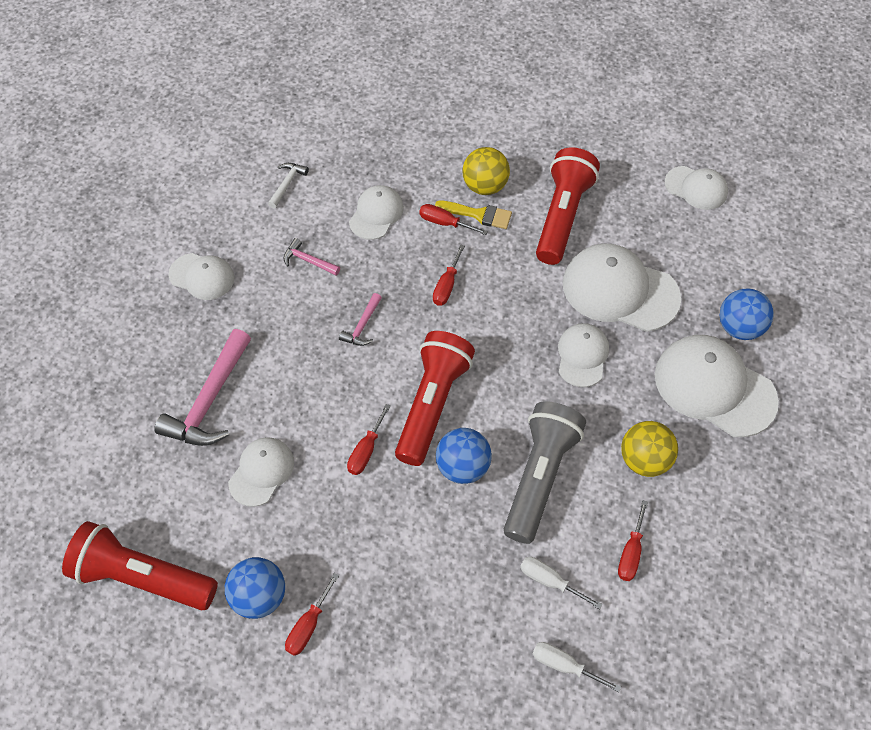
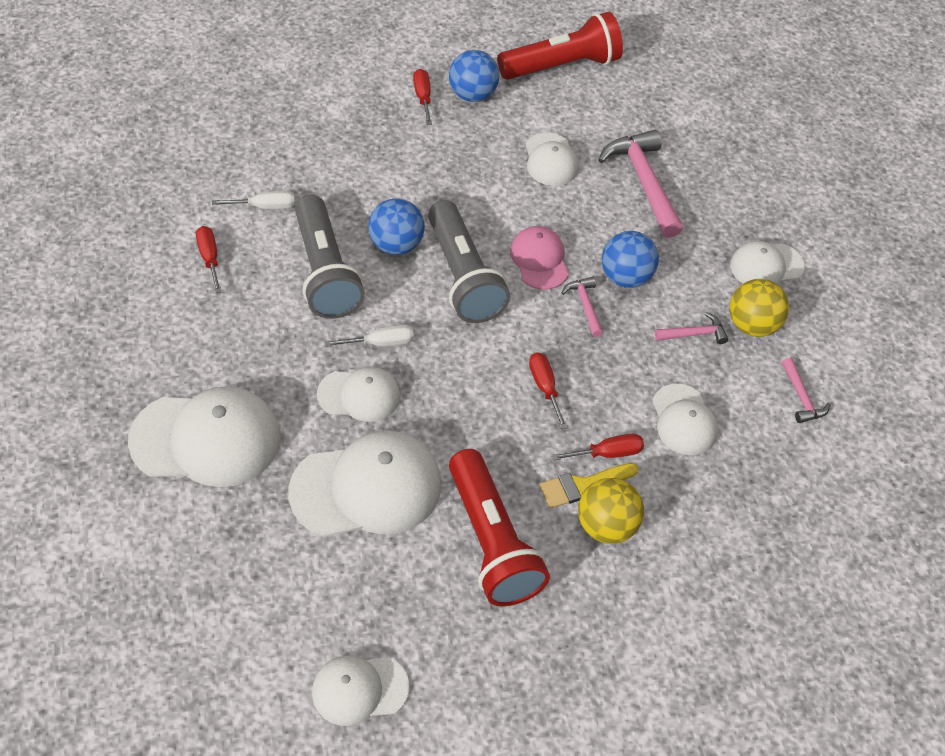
camera: 140 degrees right, 5 degrees down
(287, 184) = (801, 397): white hammer -> pink hammer
(361, 383) = (539, 260): none -> pink cap
(366, 451) = (485, 215): red screwdriver -> none
(432, 404) = (464, 277): red flashlight -> grey flashlight
(564, 665) = (219, 164): white screwdriver -> white screwdriver (381, 343)
(582, 356) = (359, 395): white cap -> white cap turned 60 degrees counterclockwise
(644, 460) = (240, 334): yellow ball -> yellow ball (752, 325)
(739, 328) = (210, 522): blue ball -> blue ball (625, 277)

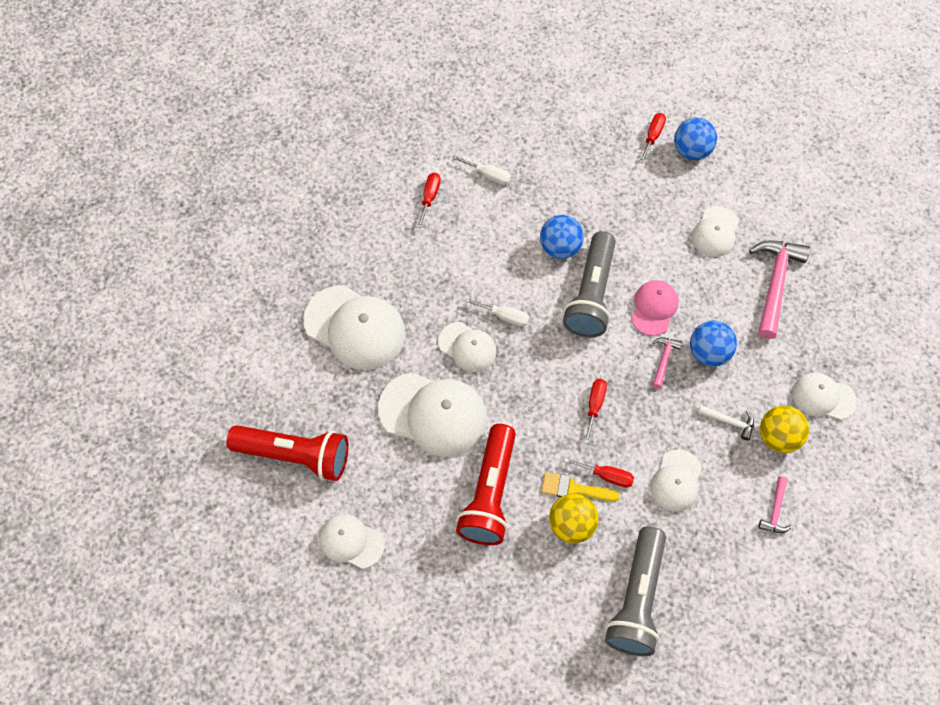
camera: 35 degrees right, 10 degrees up
(326, 272) = (499, 245): grey flashlight -> grey flashlight (637, 599)
(562, 66) = (778, 156): red flashlight -> red flashlight (295, 455)
(694, 334) = (729, 422): pink hammer -> white hammer

